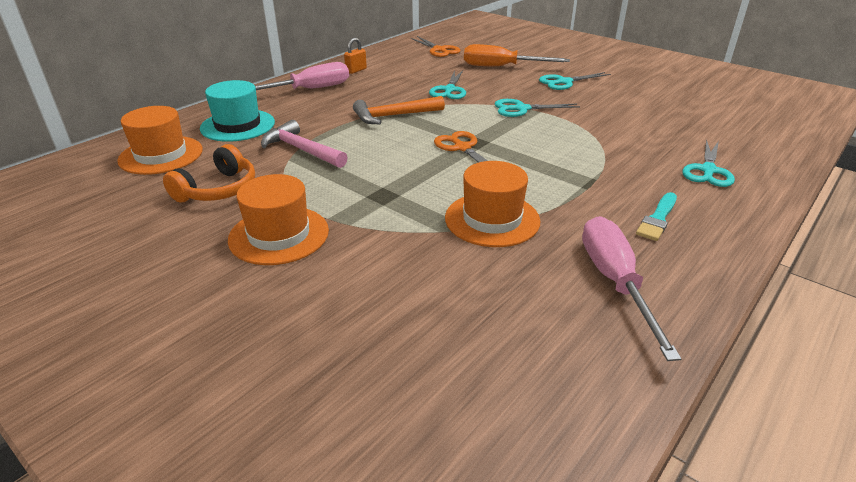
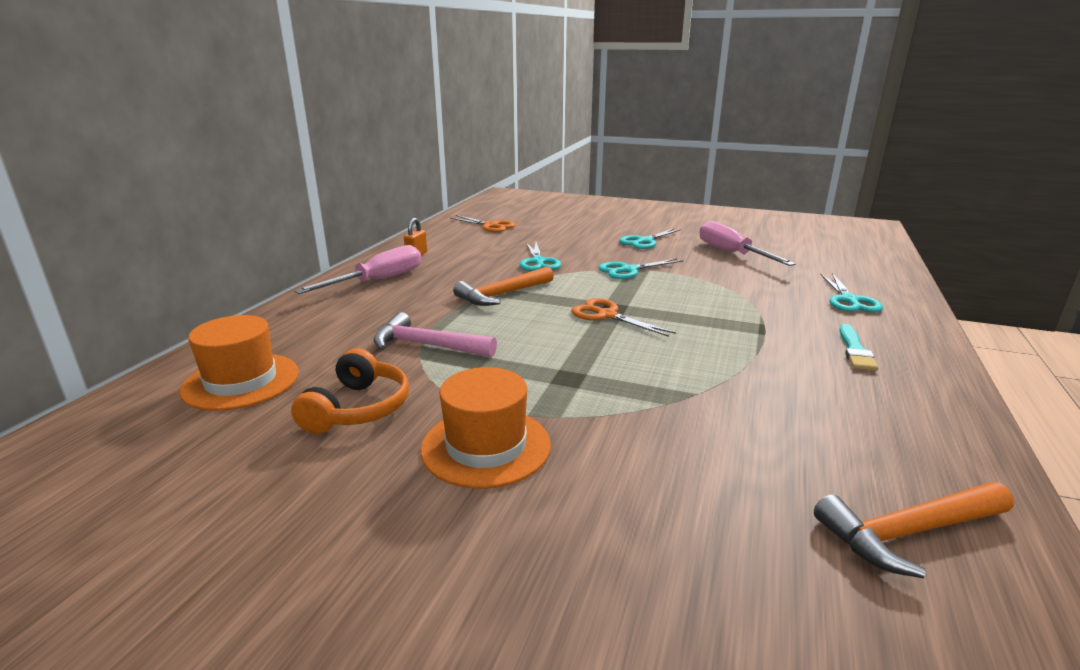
camera: 20 degrees left, 10 degrees down
(237, 125) = (320, 331): turquoise hat -> none
(492, 219) = (707, 380): orange hat -> none
(501, 67) = (570, 235): orange screwdriver -> none
(531, 373) = (908, 533): none -> orange hammer
(615, 282) = (883, 417): pink screwdriver -> pink screwdriver (732, 253)

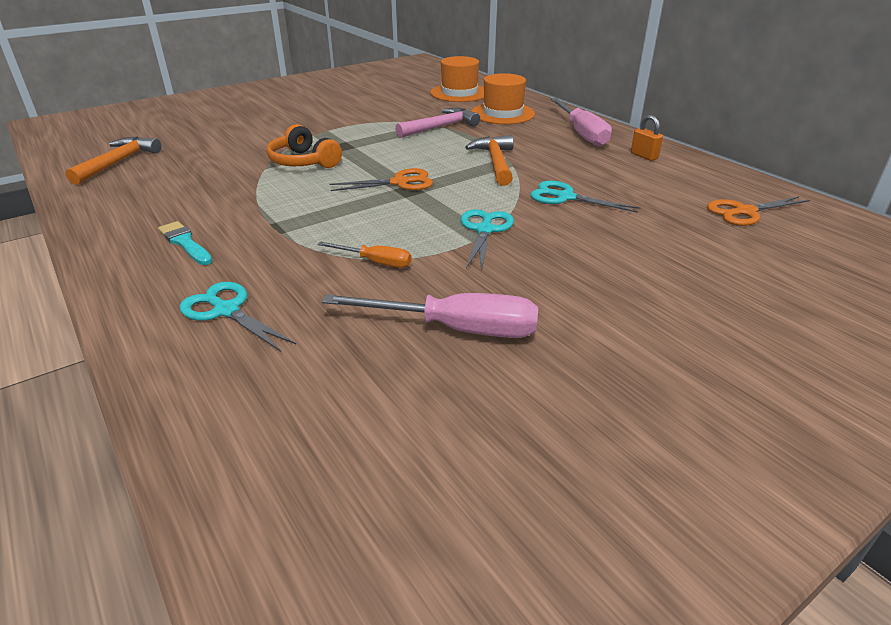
camera: 125 degrees right, 10 degrees up
(358, 408) = (394, 106): orange headphones -> orange headphones (303, 162)
(486, 446) = (320, 118): orange hat -> orange hat (503, 114)
(644, 241) = (581, 286): turquoise scissors -> none
(725, 284) = (375, 262): none -> orange screwdriver

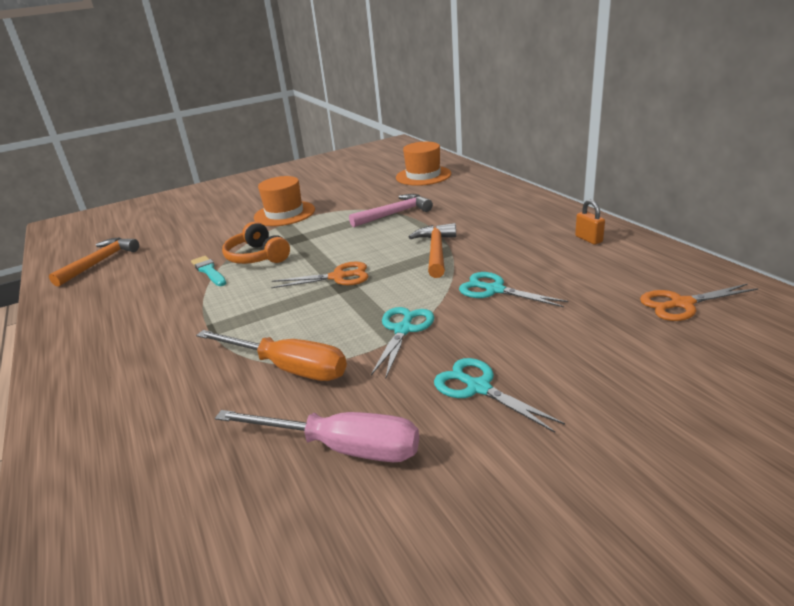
camera: 10 degrees right, 5 degrees down
(185, 243) = (126, 347): turquoise brush -> turquoise brush (209, 271)
(226, 310) = (136, 422): turquoise scissors -> turquoise scissors (478, 387)
(375, 262) = (288, 368): orange screwdriver -> orange screwdriver, size x1.83
(503, 114) = (458, 196): orange hat -> orange hat (284, 214)
(582, 134) = (531, 216): pink screwdriver -> none

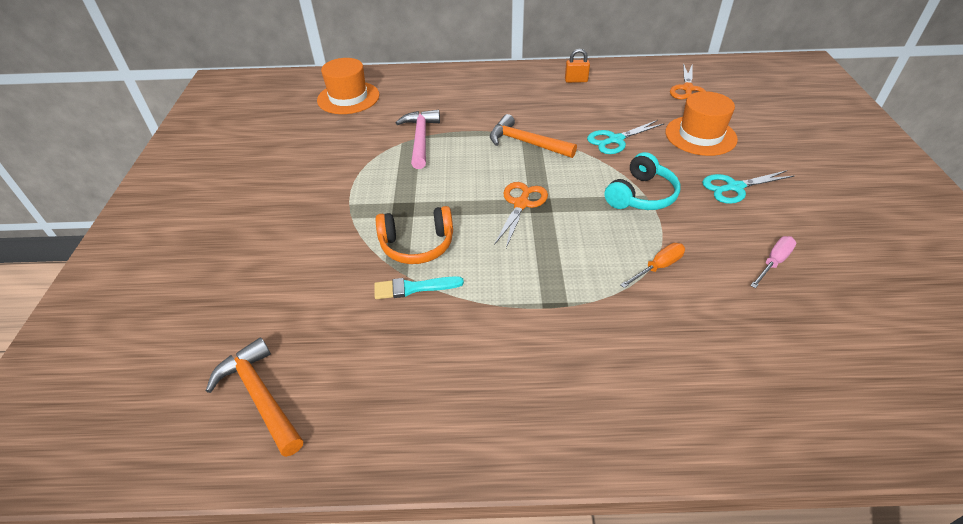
camera: 65 degrees left, 15 degrees up
(284, 214) = (320, 203): orange hat -> orange hat (700, 135)
(288, 368) = (658, 267): orange screwdriver -> orange screwdriver, size x0.55
(341, 447) = (773, 262): pink screwdriver -> pink screwdriver, size x0.55
(403, 330) = (641, 195): turquoise scissors -> turquoise headphones

